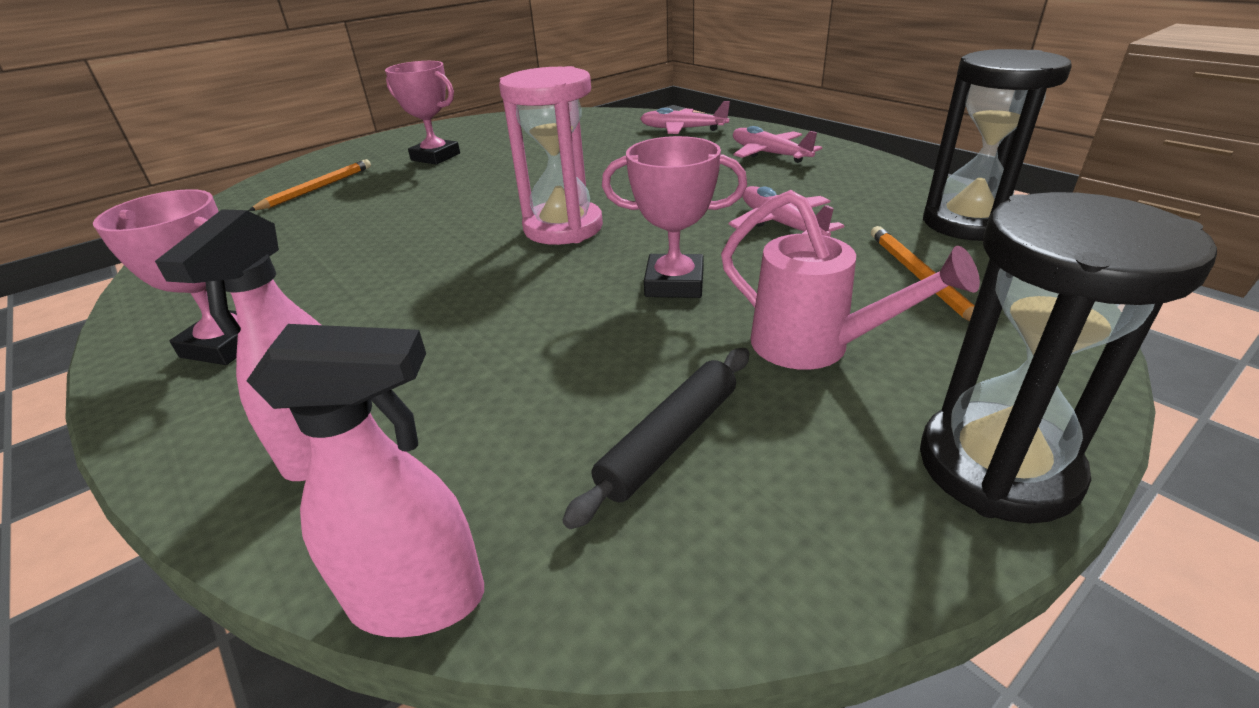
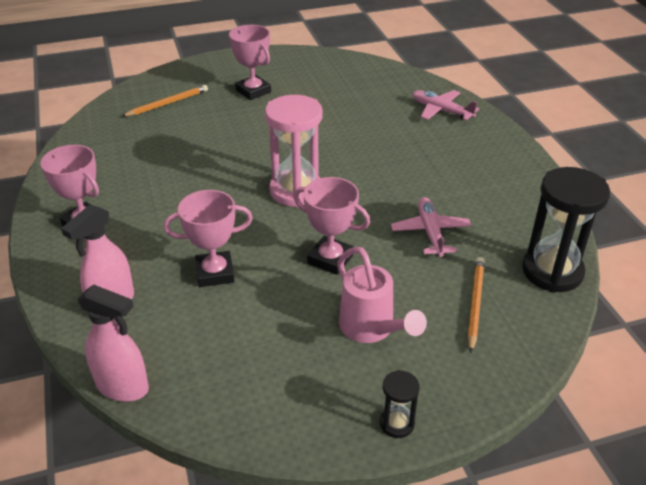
camera: 20 degrees right, 5 degrees up
(503, 347) = (215, 273): none -> pink trophy
(669, 441) = (260, 355): black rolling pin -> none
(769, 154) = (481, 160): pink plane -> none
(997, 467) = (397, 423): black hourglass -> black hourglass, size x0.47

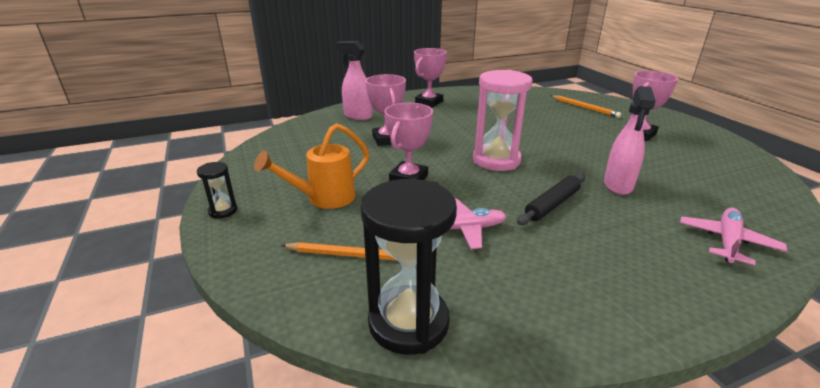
camera: 85 degrees right, 10 degrees down
(123, 387) = (291, 125): pink spray bottle -> pink spray bottle (618, 185)
(372, 330) = (323, 199): pink watering can -> orange watering can
(389, 174) = (552, 204): none -> black rolling pin

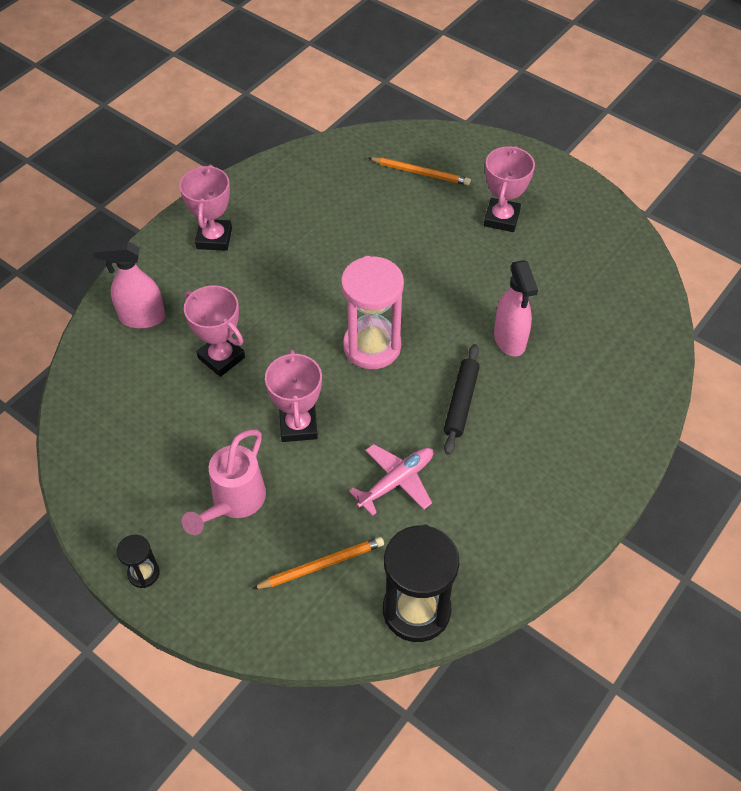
camera: 30 degrees left, 25 degrees up
(323, 199) = (233, 503): orange watering can -> pink watering can
(727, 241) = (618, 388): pink plane -> none

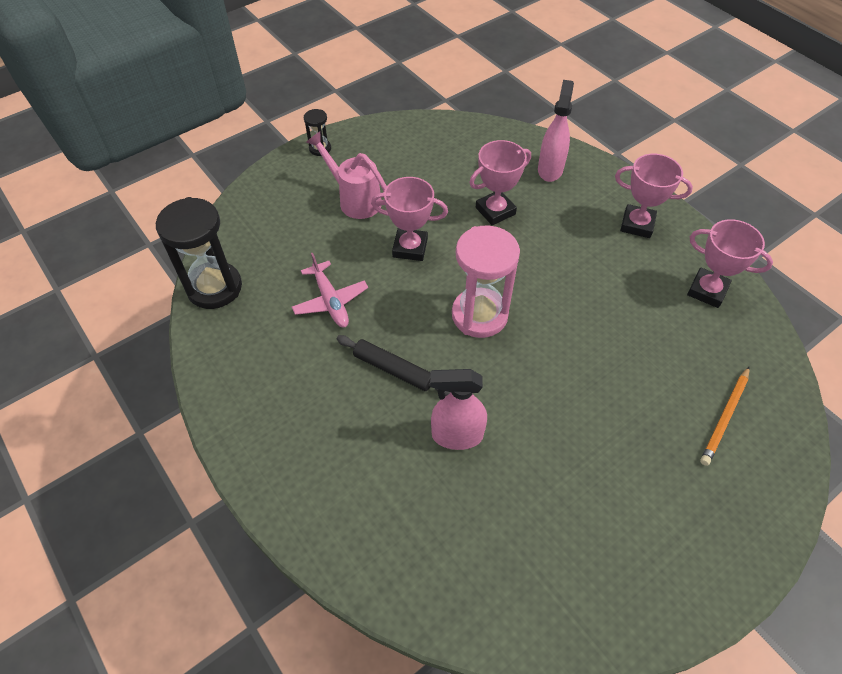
camera: 105 degrees right, 0 degrees up
(321, 565) = (280, 239): orange pencil -> none
(501, 218) = (640, 484): pink trophy -> pink trophy (707, 291)

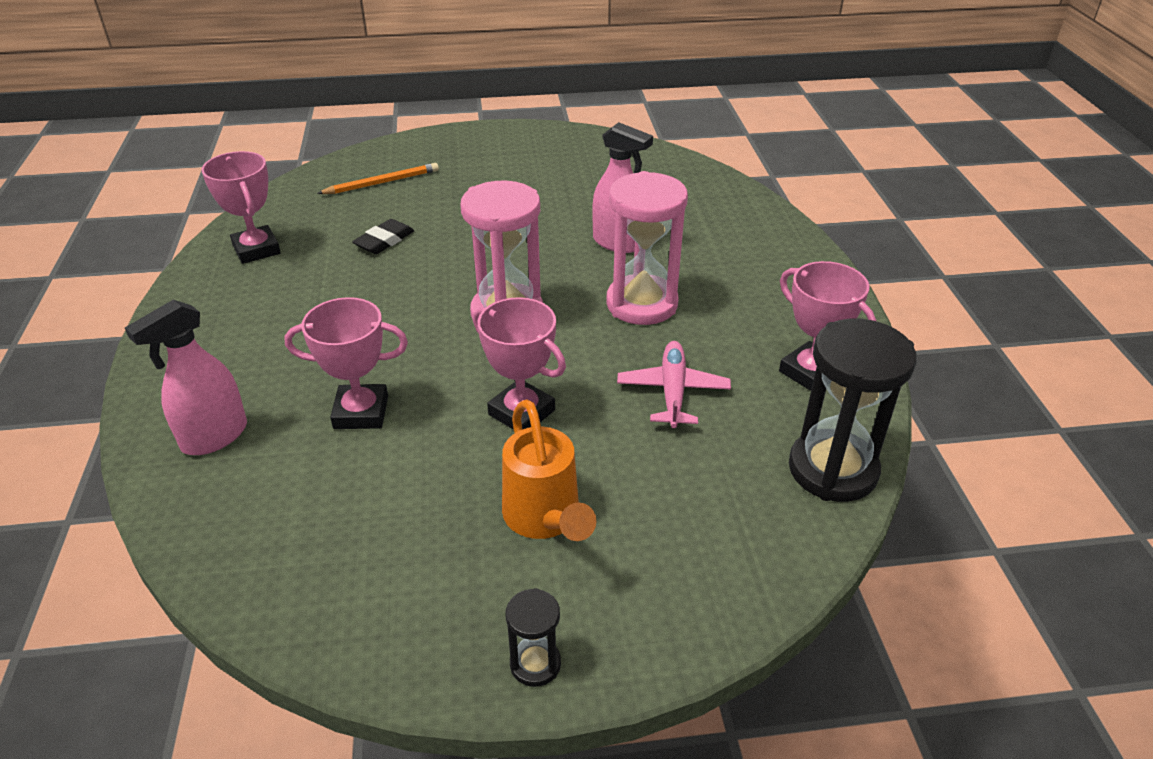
camera: 150 degrees left, 15 degrees down
(354, 199) = (545, 520): pink watering can -> orange watering can
(393, 369) = (641, 304): black rolling pin -> pink hourglass
(635, 344) = (384, 241): none -> black eraser
(637, 224) = (221, 327): pink trophy -> pink trophy (810, 372)

